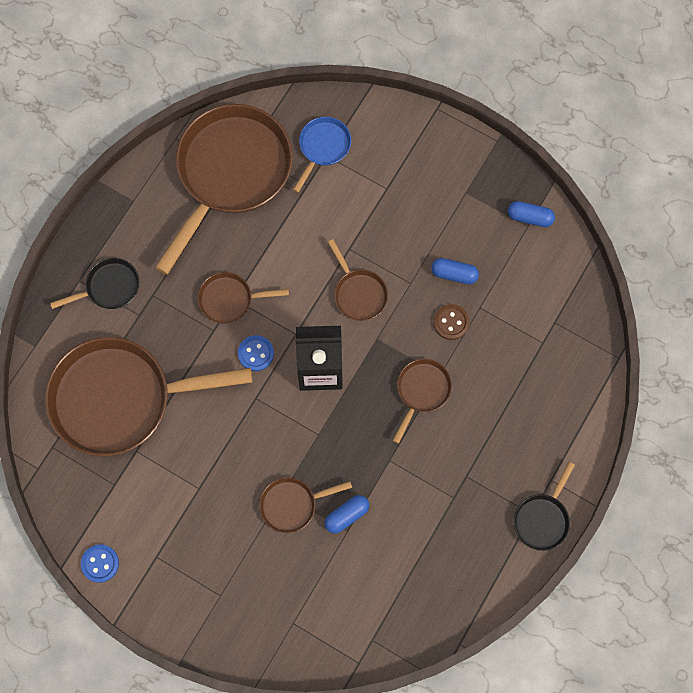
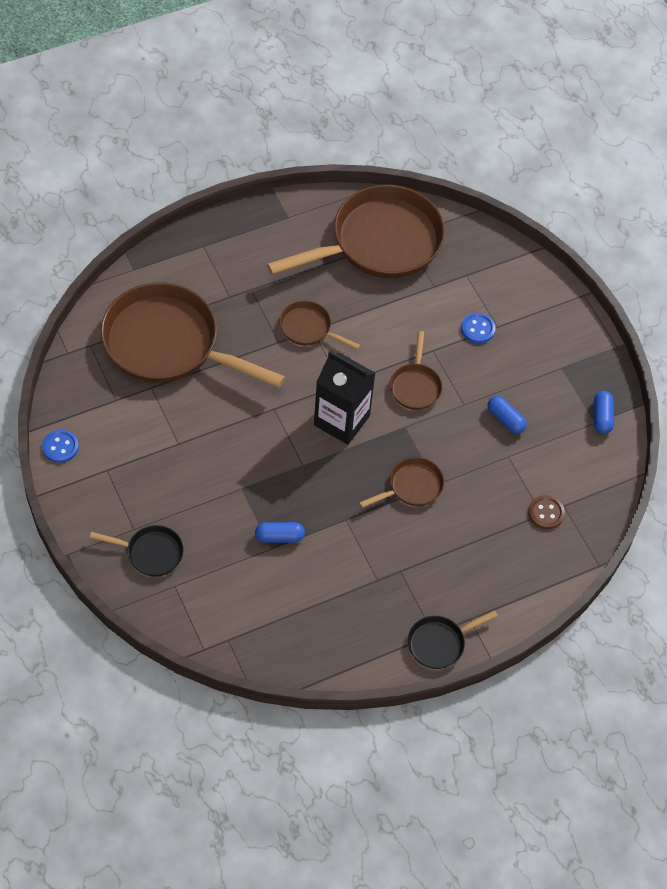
camera: 30 degrees right, 15 degrees down
(109, 287) = (221, 264): black pan -> black pan (150, 553)
(256, 353) = (299, 378): blue button -> blue button (478, 329)
(292, 505) = (242, 501): brown pan -> none
(323, 148) = (467, 268): blue pan -> none
(451, 322) = (475, 452): brown button -> brown button (546, 513)
(529, 217) = (602, 417): blue capsule -> blue capsule turned 45 degrees clockwise

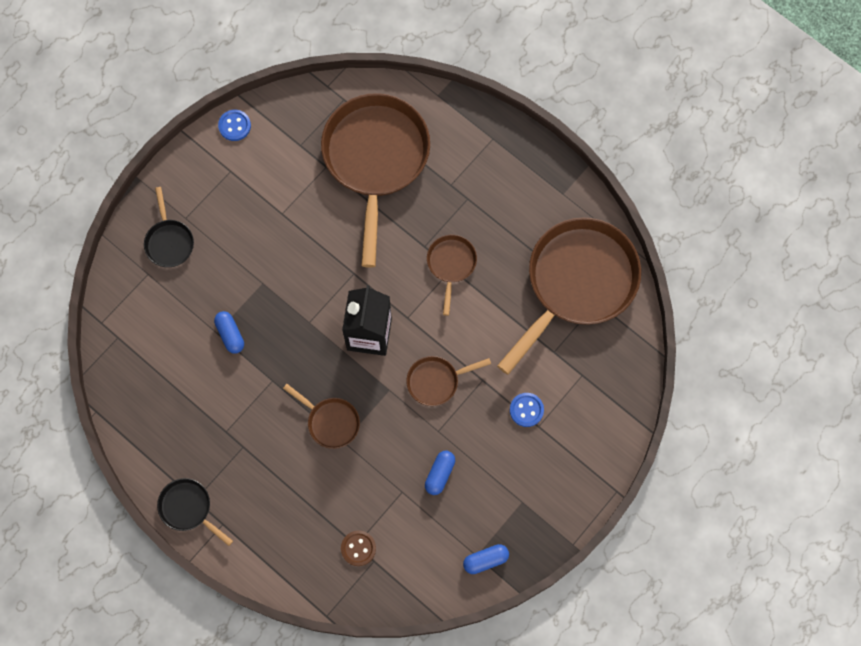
camera: 70 degrees right, 15 degrees up
(379, 243) = (577, 283): brown pan -> brown pan turned 90 degrees counterclockwise

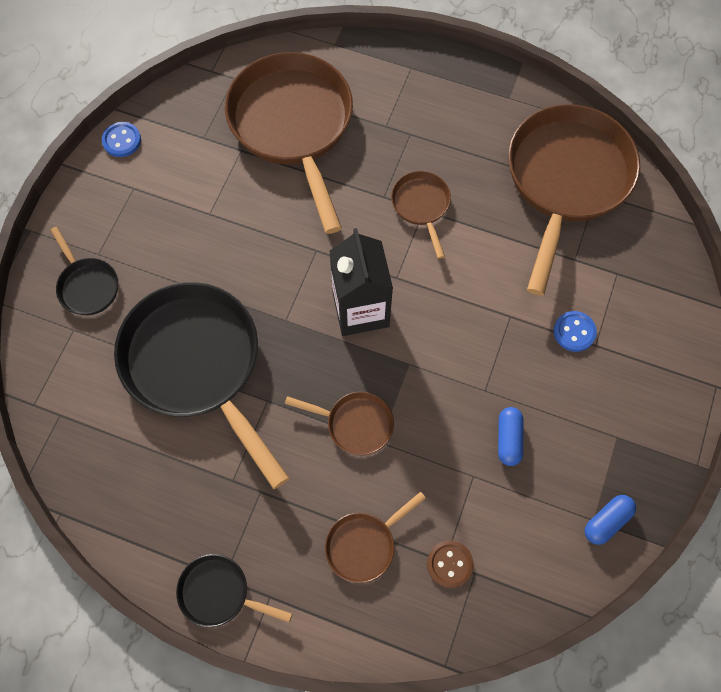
camera: 20 degrees left, 5 degrees down
(230, 334) = (197, 365): blue capsule -> black pan
(436, 381) = (459, 335): brown pan -> brown pan (364, 544)

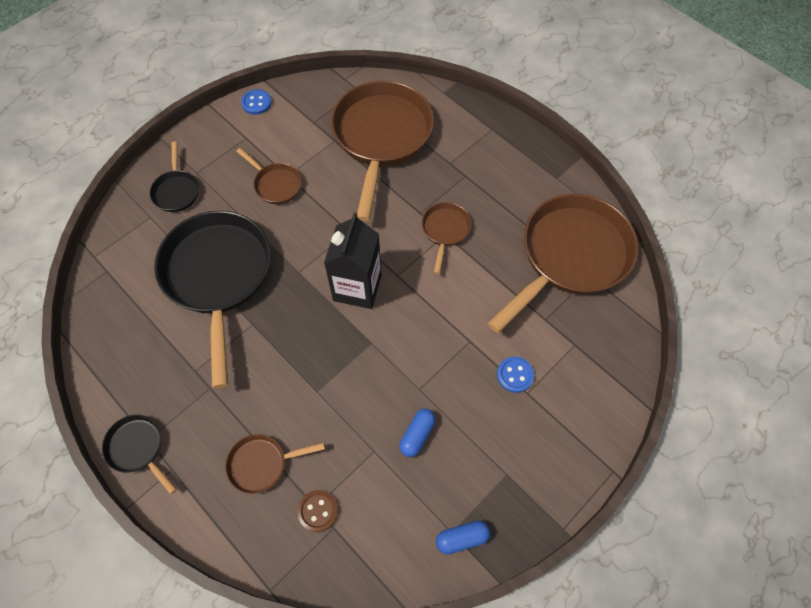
camera: 25 degrees right, 5 degrees down
(355, 424) = (306, 369): brown pan -> brown pan (276, 184)

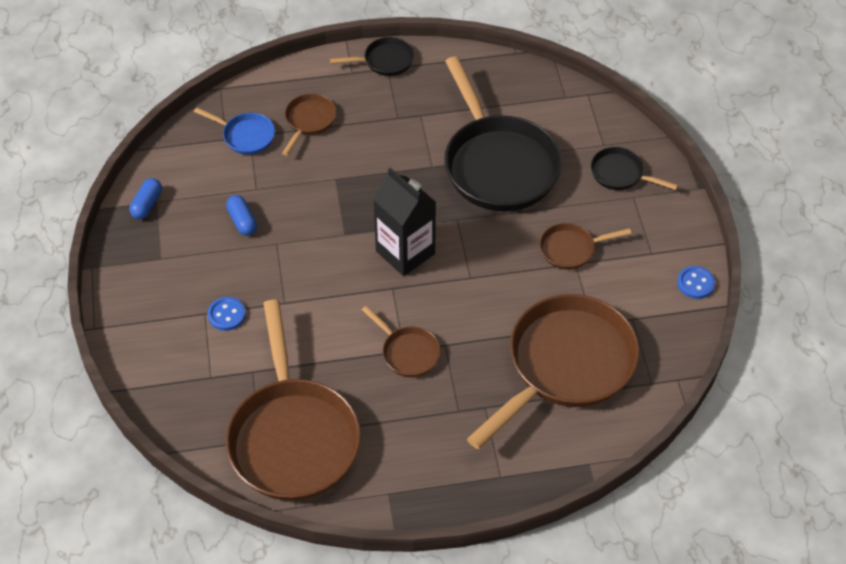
camera: 125 degrees right, 10 degrees down
(218, 277) = (498, 164): black pan -> black pan turned 45 degrees clockwise
(318, 511) = (245, 136): brown button -> blue pan
(381, 138) = (565, 366): brown pan -> brown pan turned 90 degrees counterclockwise

